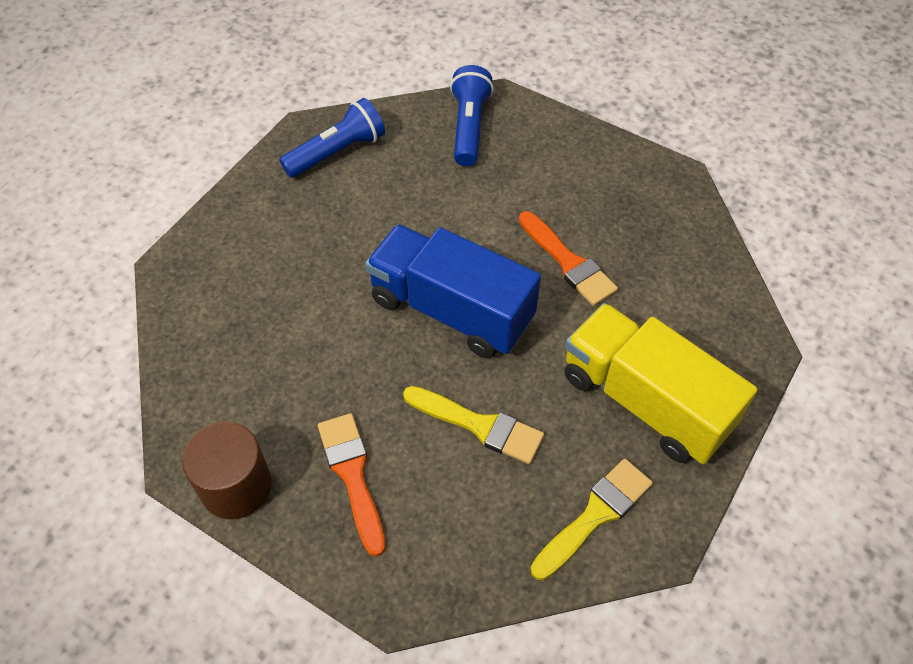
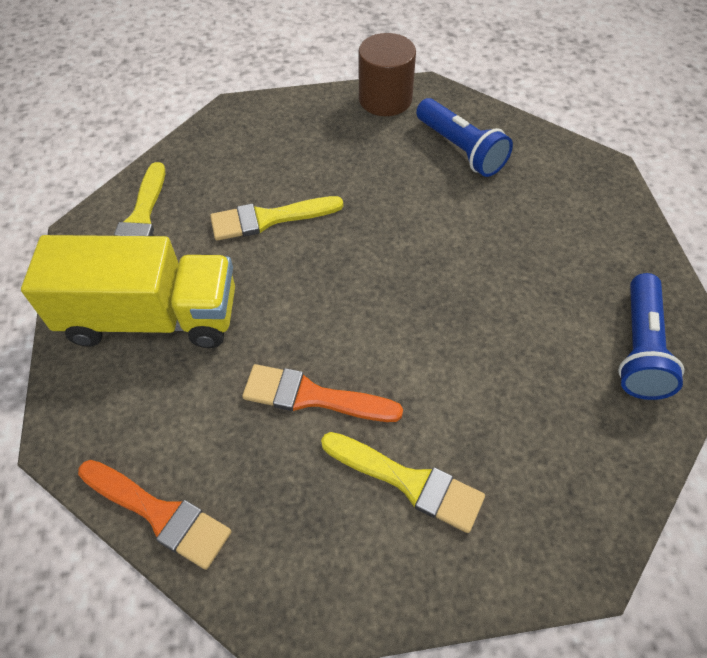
camera: 140 degrees right, 0 degrees up
(352, 475) = (324, 143): orange brush -> orange brush (159, 514)
(451, 310) = (371, 280): blue truck -> none
(469, 127) = (568, 487): blue flashlight -> blue flashlight (461, 149)
(553, 183) = (408, 482): none -> yellow brush

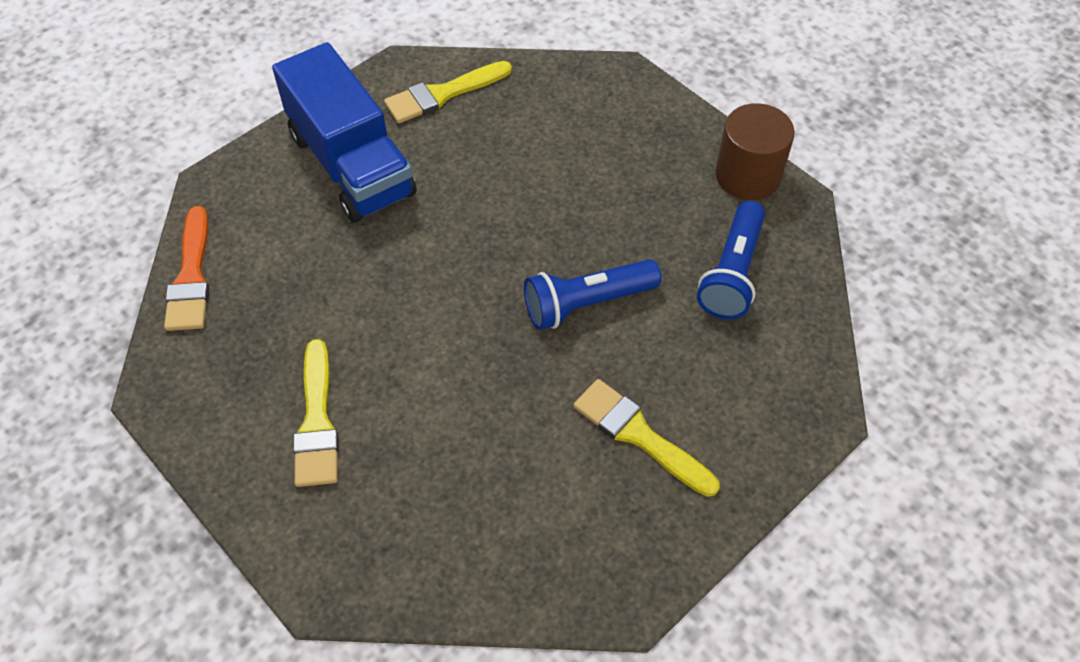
camera: 55 degrees right, 0 degrees up
(151, 317) = (351, 164): yellow truck -> blue truck
(269, 219) = (513, 177): yellow brush -> yellow brush (639, 435)
(312, 397) = (352, 313): orange brush -> none
(640, 348) = (587, 545): blue flashlight -> blue flashlight (587, 304)

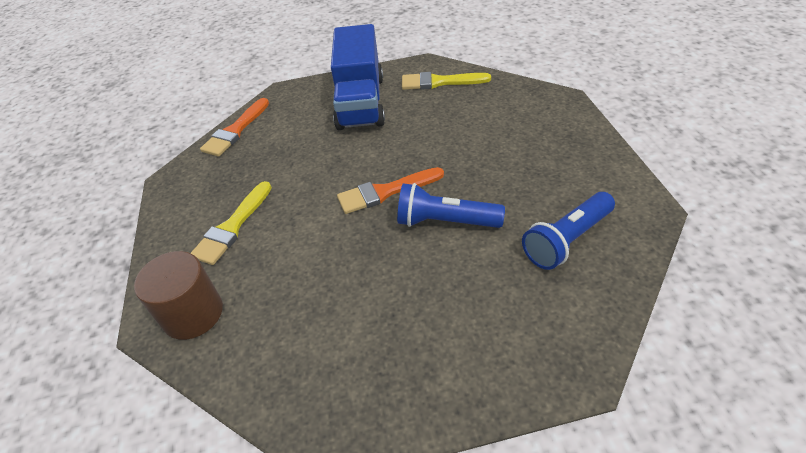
camera: 35 degrees right, 10 degrees down
(486, 292) = (385, 192): none -> orange brush
(639, 435) = (421, 321): yellow brush -> none
(748, 175) = (620, 182): brown cylinder -> brown cylinder (193, 313)

